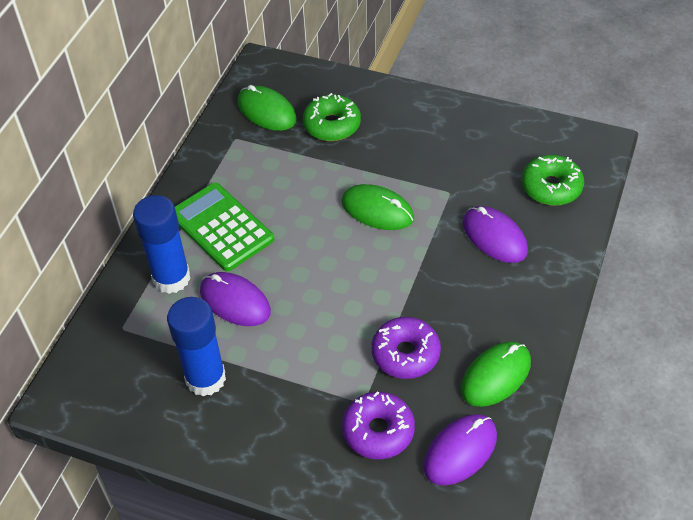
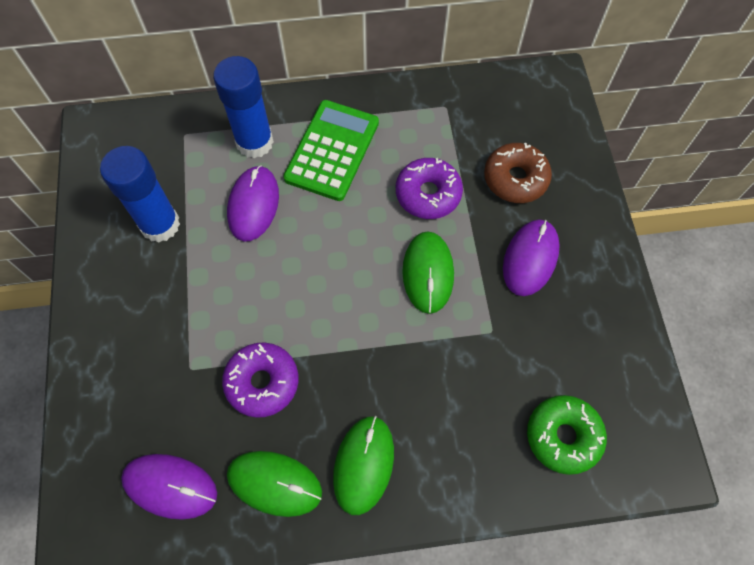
camera: 60 degrees right, 15 degrees up
(266, 111) = (497, 114): green mouse -> green mouse (363, 464)
(332, 125) = (515, 179): green donut -> brown donut
(378, 431) = (163, 398): purple donut -> purple donut (428, 194)
(494, 237) = (456, 404): purple mouse -> purple mouse (530, 258)

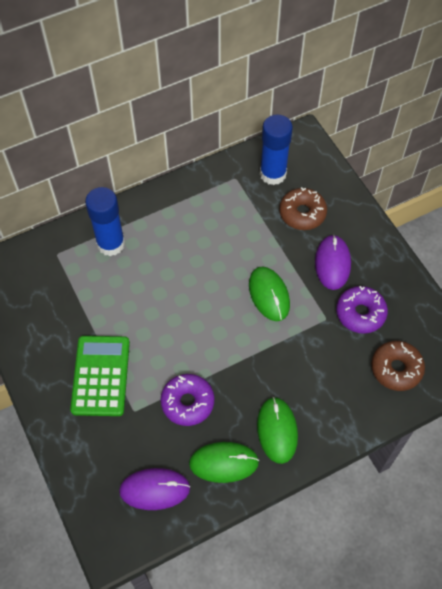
camera: 20 degrees left, 5 degrees down
(160, 224) = (68, 322): blue glue stick -> blue glue stick (273, 174)
(253, 205) = (129, 287): purple mouse -> none
(332, 150) = (169, 233): green calculator -> green calculator (101, 376)
(428, 194) = (247, 242): purple donut -> purple donut (360, 313)
(563, 436) = (396, 369): green donut -> brown donut

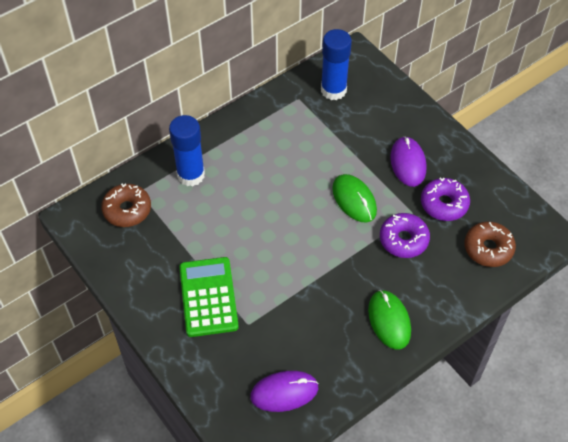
camera: 10 degrees left, 5 degrees down
(187, 402) = (298, 308): purple donut -> purple donut (403, 240)
(224, 463) = (345, 357): green mouse -> none
(302, 213) = (369, 122): brown donut -> brown donut (127, 210)

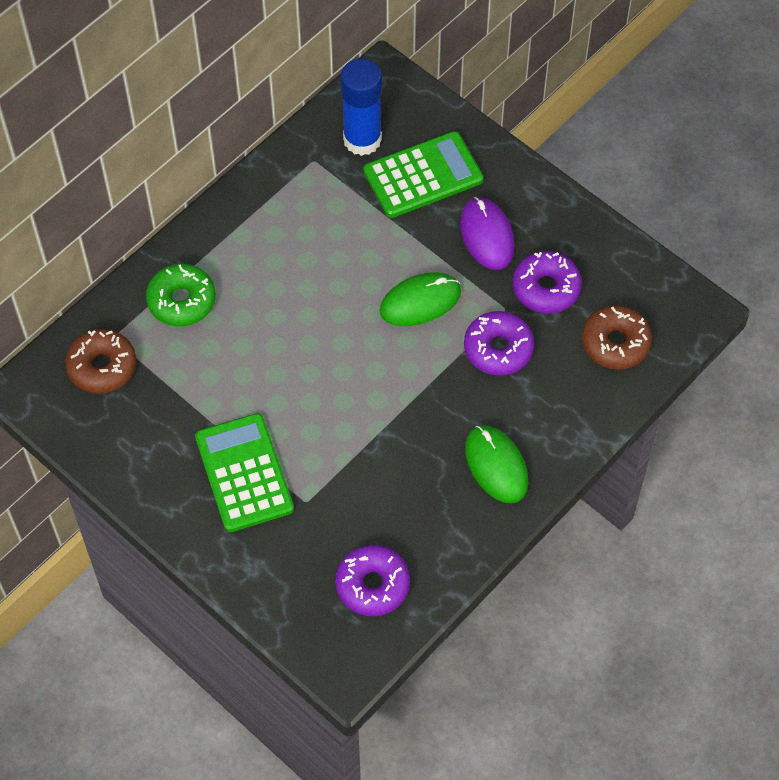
camera: 10 degrees left, 5 degrees up
(191, 175) = (181, 301): blue glue stick -> green donut
(284, 392) = (372, 585): purple mouse -> purple donut
(354, 199) = (420, 301): green mouse -> green mouse turned 75 degrees counterclockwise
(370, 118) = (423, 176): none -> green calculator

